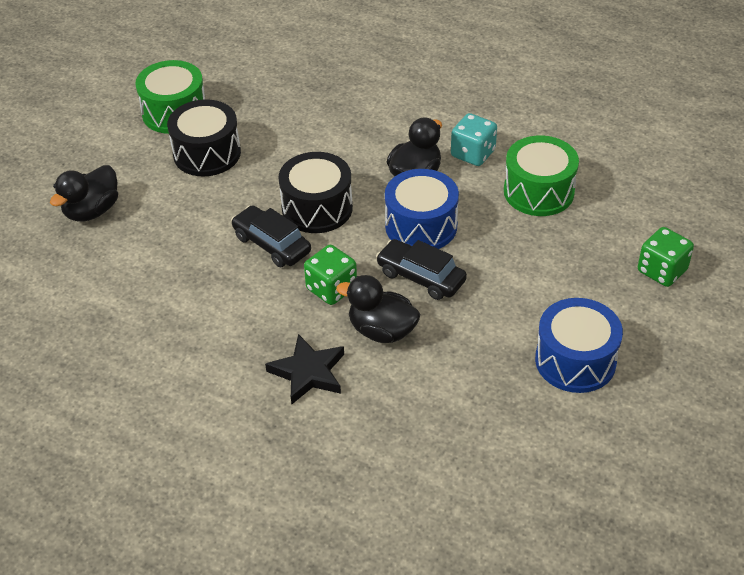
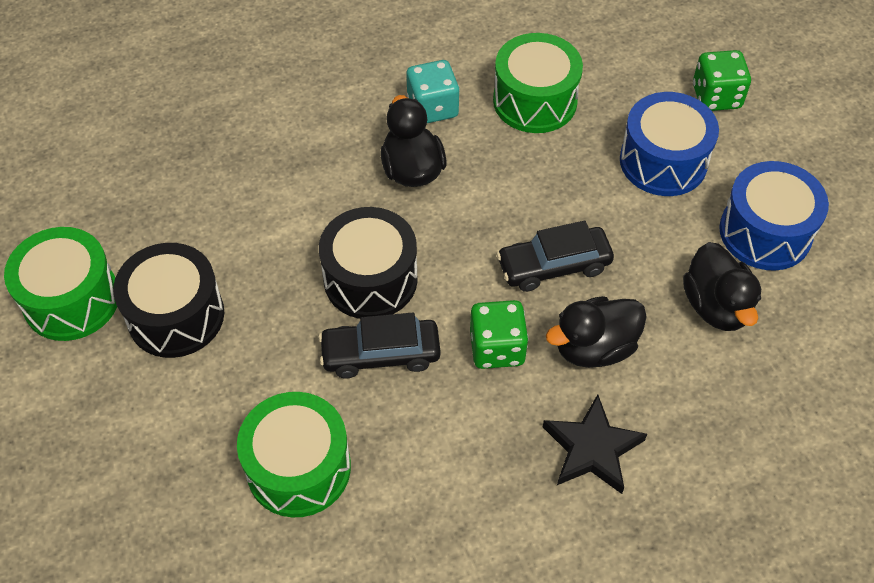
camera: 50 degrees left, 10 degrees up
(92, 211) = (139, 489): black duck -> black duck (716, 306)
(165, 259) = (298, 468): none -> green drum
(421, 226) = (486, 216): blue drum -> blue drum (663, 161)

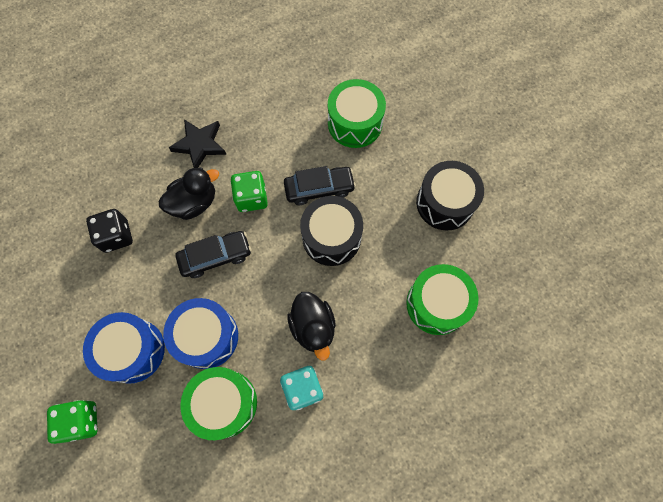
camera: 175 degrees right, 15 degrees up
(71, 299) = (511, 208): green drum -> green drum (437, 304)
(716, 306) = (116, 236): black duck -> black dice
(765, 232) = (73, 294): blue drum -> blue drum (207, 337)

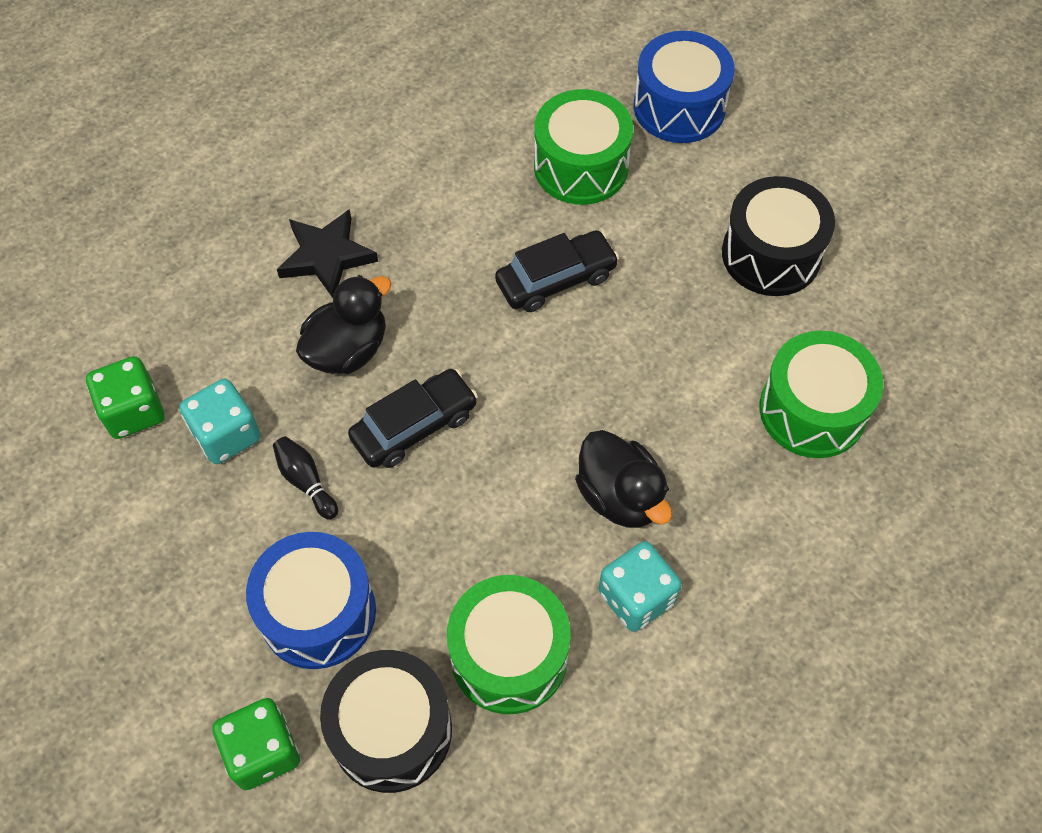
camera: 15 degrees left, 10 degrees down
(116, 236) = (226, 435): black dice -> turquoise dice
(149, 274) = (306, 481): none -> black bowling pin
(207, 337) = (442, 557): blue drum -> blue drum (679, 107)
(251, 198) = (445, 320): green dice -> green dice (133, 411)
(331, 237) = (602, 349): black drum -> black drum (391, 730)

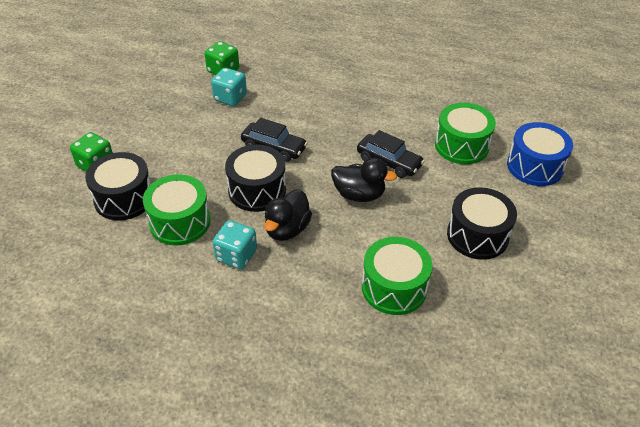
camera: 60 degrees right, 15 degrees down
(306, 481) = (224, 127): black bowling pin -> none
(318, 612) = (166, 155): blue drum -> none
(326, 256) = (337, 89): black star -> none
(348, 350) = (296, 113): black duck -> black duck (359, 195)
(504, 500) = (257, 190): none -> black drum

